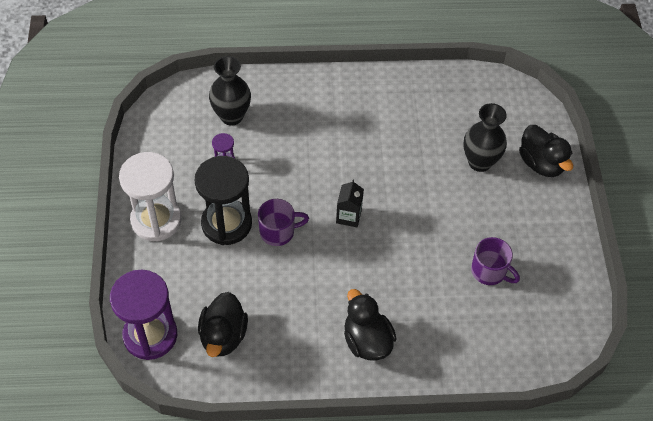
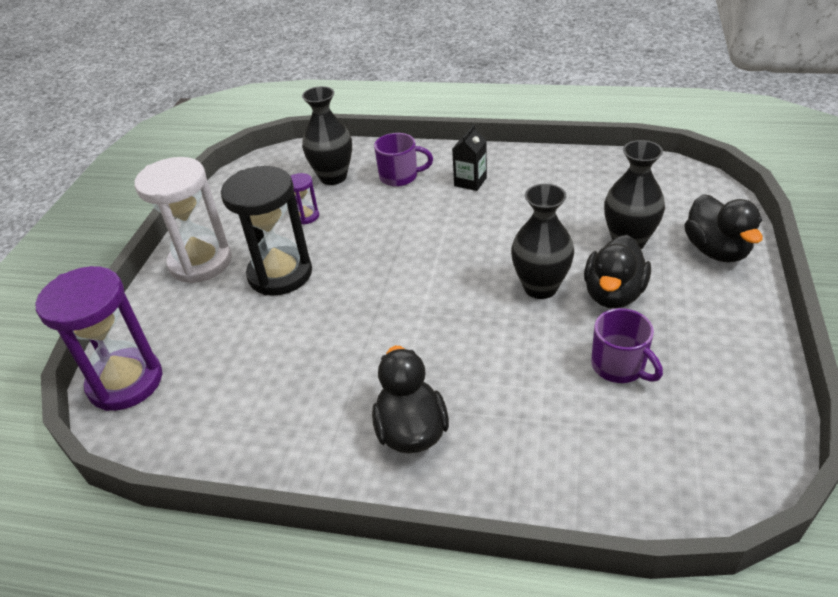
camera: 20 degrees right, 15 degrees down
(223, 336) = (216, 396): black duck -> black duck (613, 294)
(278, 232) = (339, 289): purple mug -> purple mug (400, 176)
(348, 216) = (435, 282): black carton -> black carton (470, 182)
(425, 212) = (540, 287): none -> black vase

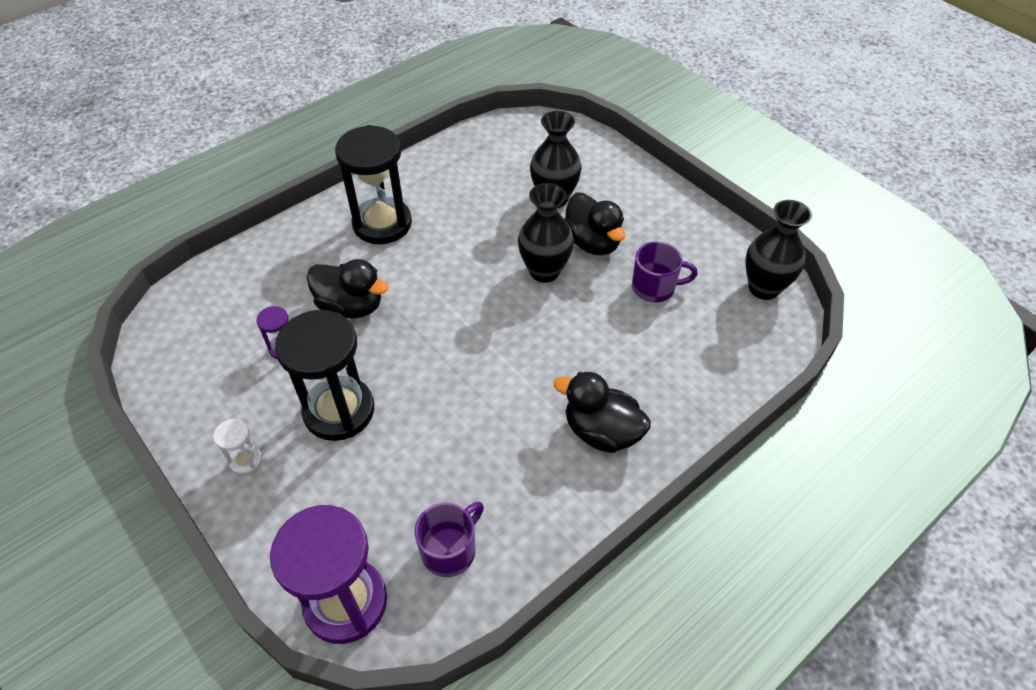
camera: 55 degrees left, 10 degrees up
(200, 262) = (246, 460): white hourglass -> white hourglass, size x0.44
(333, 177) = (253, 297): black vase -> black vase (764, 288)
(400, 176) = (316, 257): purple mug -> purple mug (450, 550)
(470, 182) = (382, 224): black carton -> black hourglass
(716, 250) = (609, 169): black duck -> black duck (351, 306)

